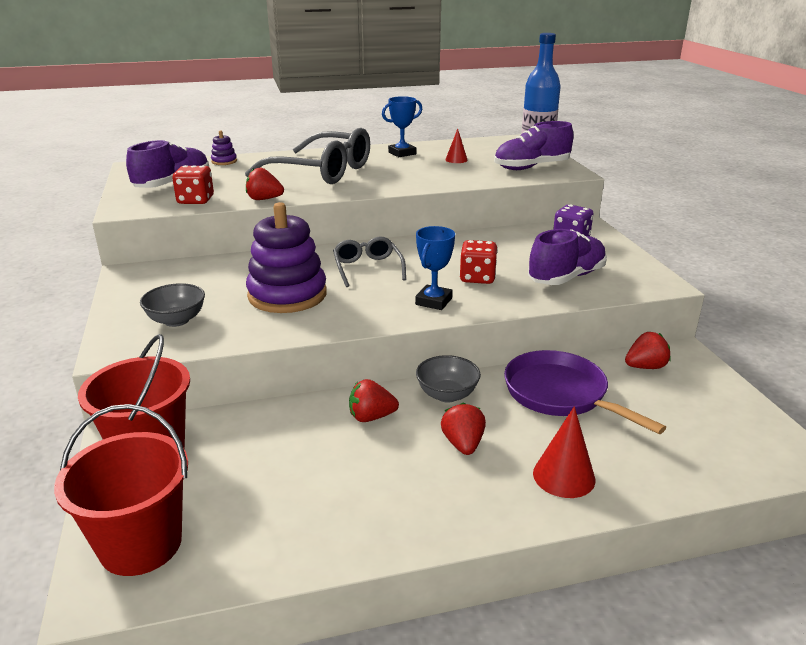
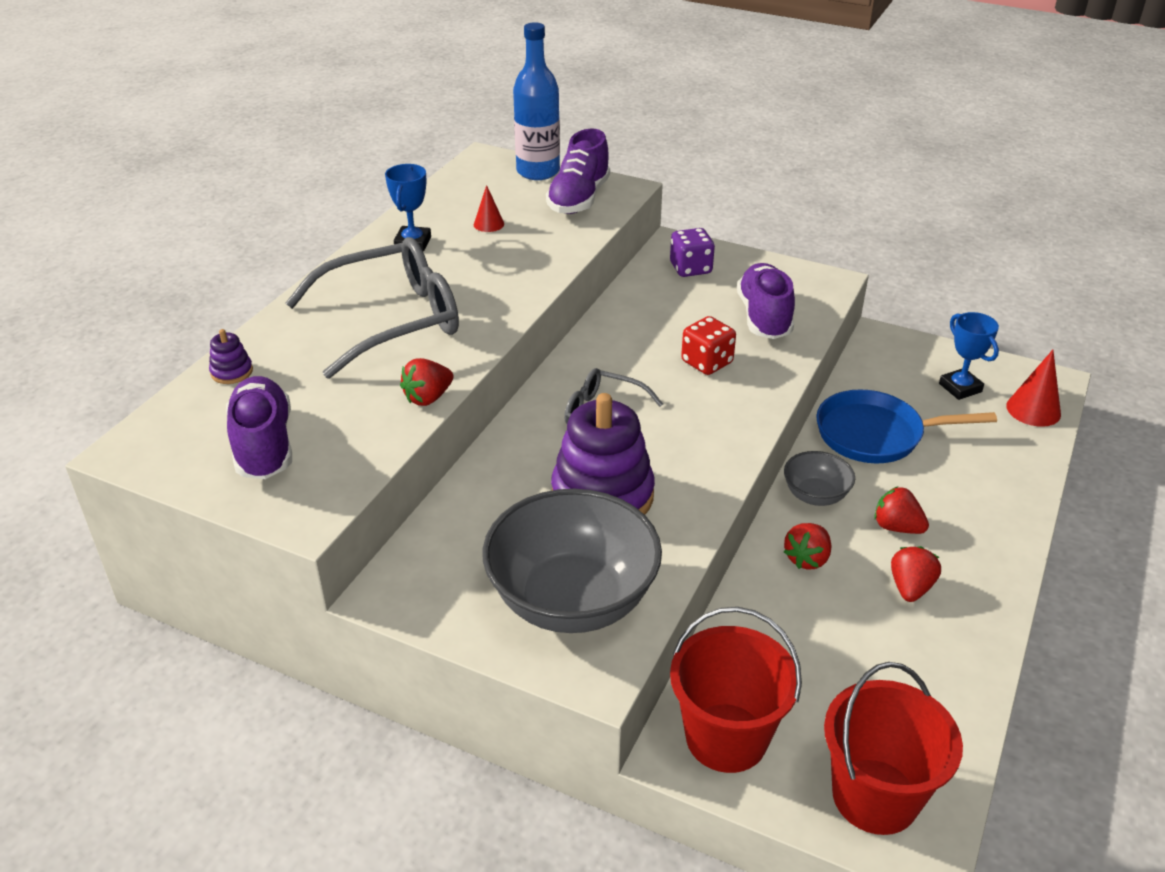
camera: 50 degrees left, 10 degrees up
(176, 320) = (572, 600): grey bowl -> grey bowl, size x2.07
(195, 200) = (356, 449): red dice -> none
(433, 301) = (725, 412): blue trophy -> blue trophy (960, 388)
(560, 394) = (875, 434): purple pan -> blue pan
(564, 476) = (982, 499): red cone -> red cone (1033, 410)
(645, 367) = (880, 368): red strawberry -> red strawberry (910, 588)

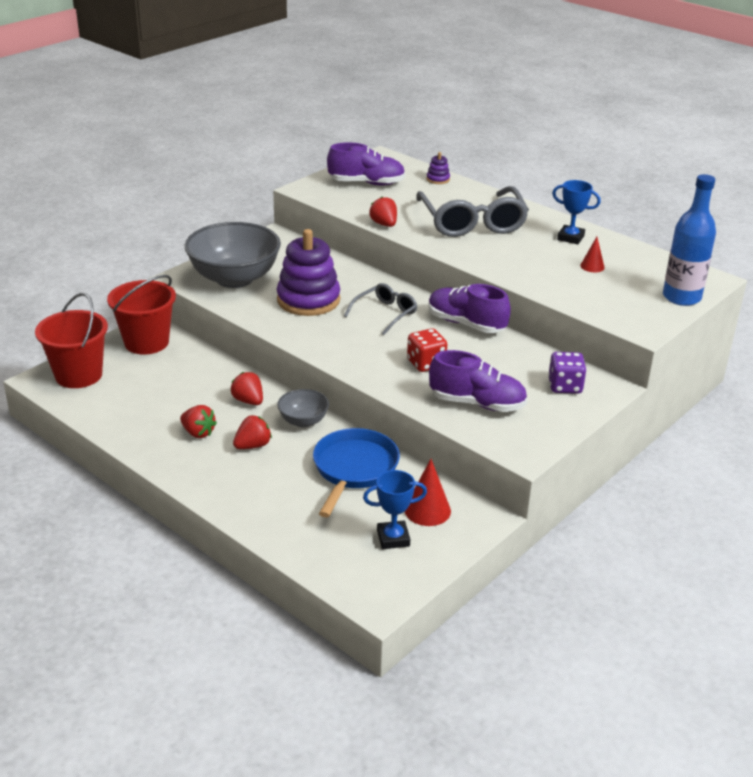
camera: 105 degrees right, 5 degrees down
(579, 199) = (627, 307): purple shoe -> purple shoe (466, 324)
(1033, 410) = (343, 571): red cone -> red cone (427, 510)

